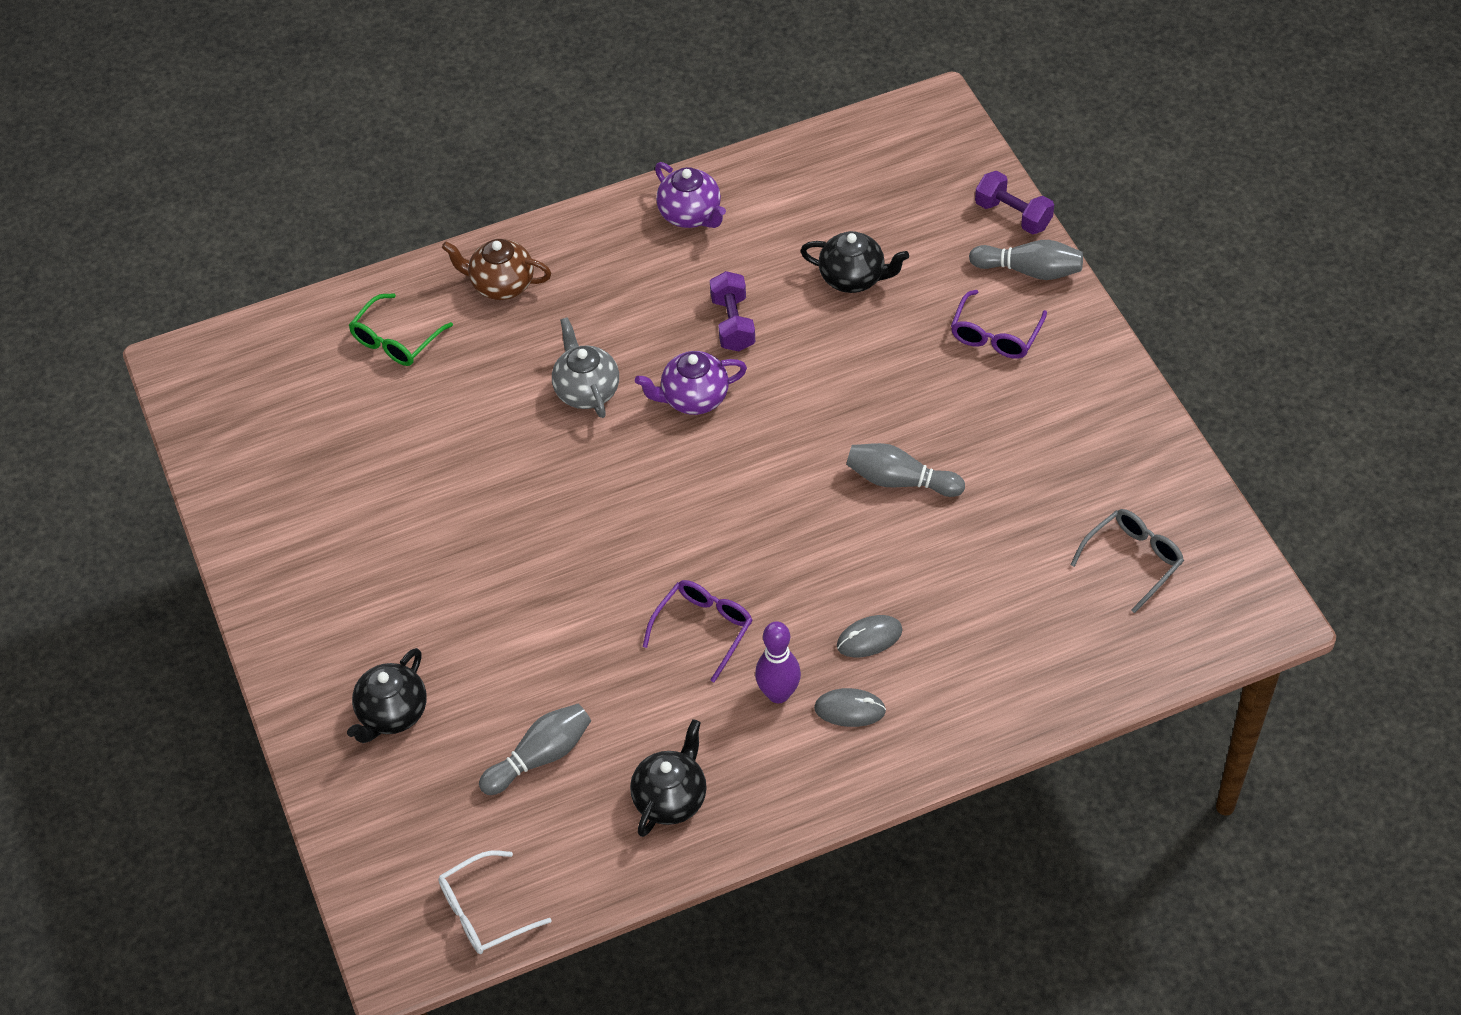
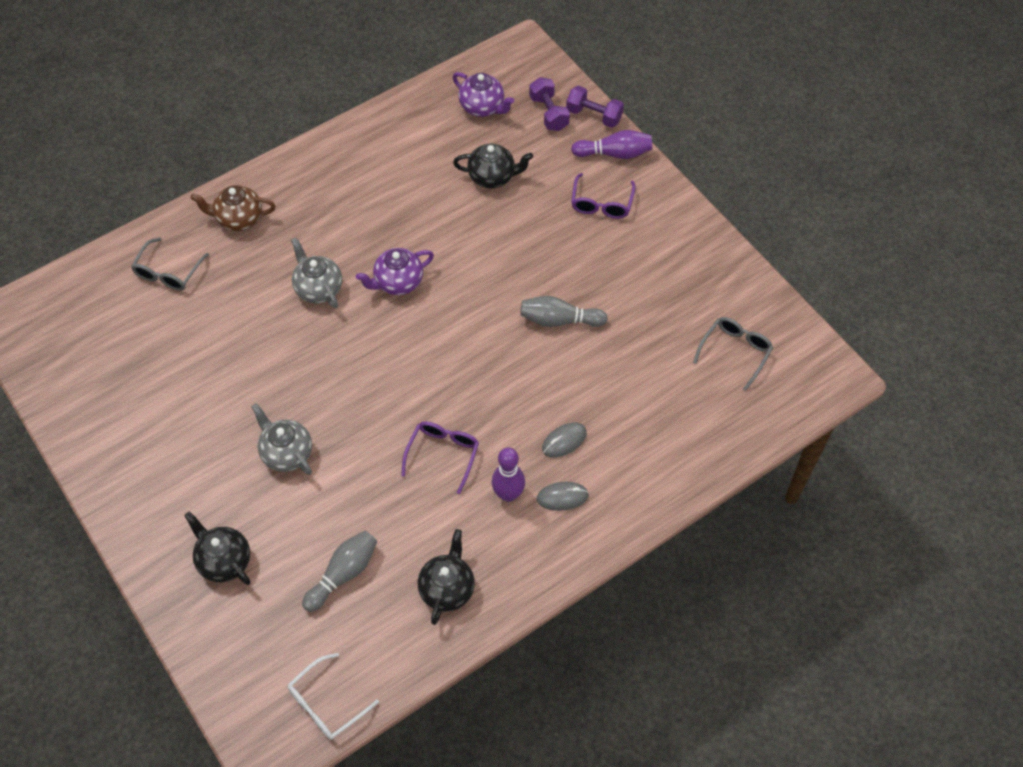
camera: 15 degrees left, 5 degrees up
(392, 714) = (224, 561): black teapot -> black teapot turned 120 degrees clockwise
(396, 340) = (168, 272): green glasses -> grey glasses
(500, 594) = (286, 453): none -> grey teapot
(691, 215) = (366, 147): purple teapot -> purple teapot (483, 107)
(733, 323) = (414, 223): purple dumbbell -> purple dumbbell (548, 113)
(1029, 270) = (614, 153): grey bowling pin -> purple bowling pin

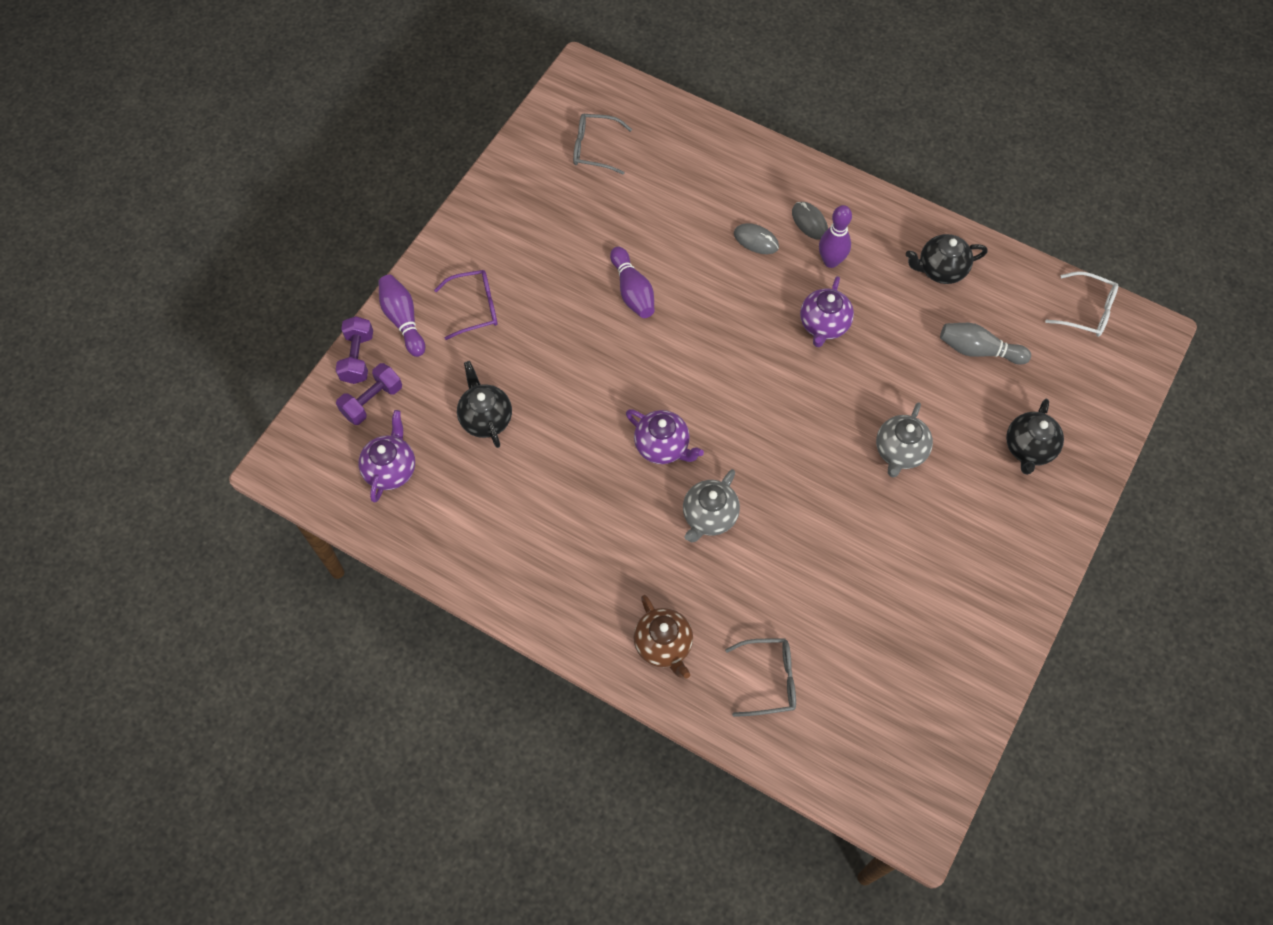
camera: 115 degrees left, 5 degrees up
(443, 454) = (823, 325): purple glasses -> purple teapot
(559, 320) = (632, 291): grey bowling pin -> purple bowling pin

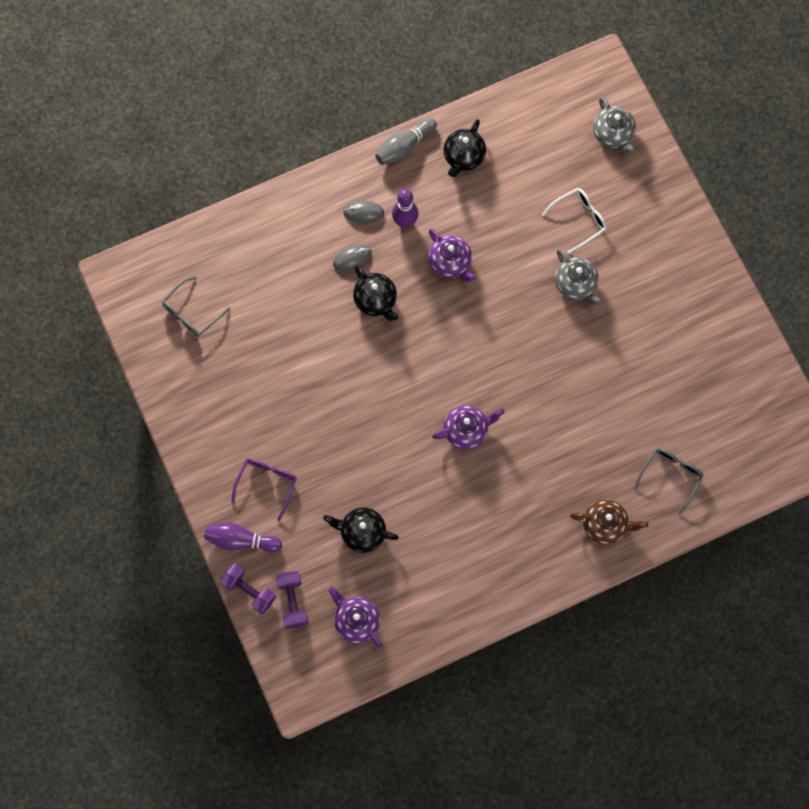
camera: 55 degrees left, 10 degrees up
(632, 291) = (332, 368): purple bowling pin -> none
(709, 517) = (537, 436): grey teapot -> grey teapot (613, 135)
(978, 350) = (539, 180): grey bowling pin -> grey bowling pin (404, 147)
(1028, 449) = (628, 205): black teapot -> black teapot (376, 300)
(1087, 311) = (560, 92): white glasses -> white glasses (579, 220)

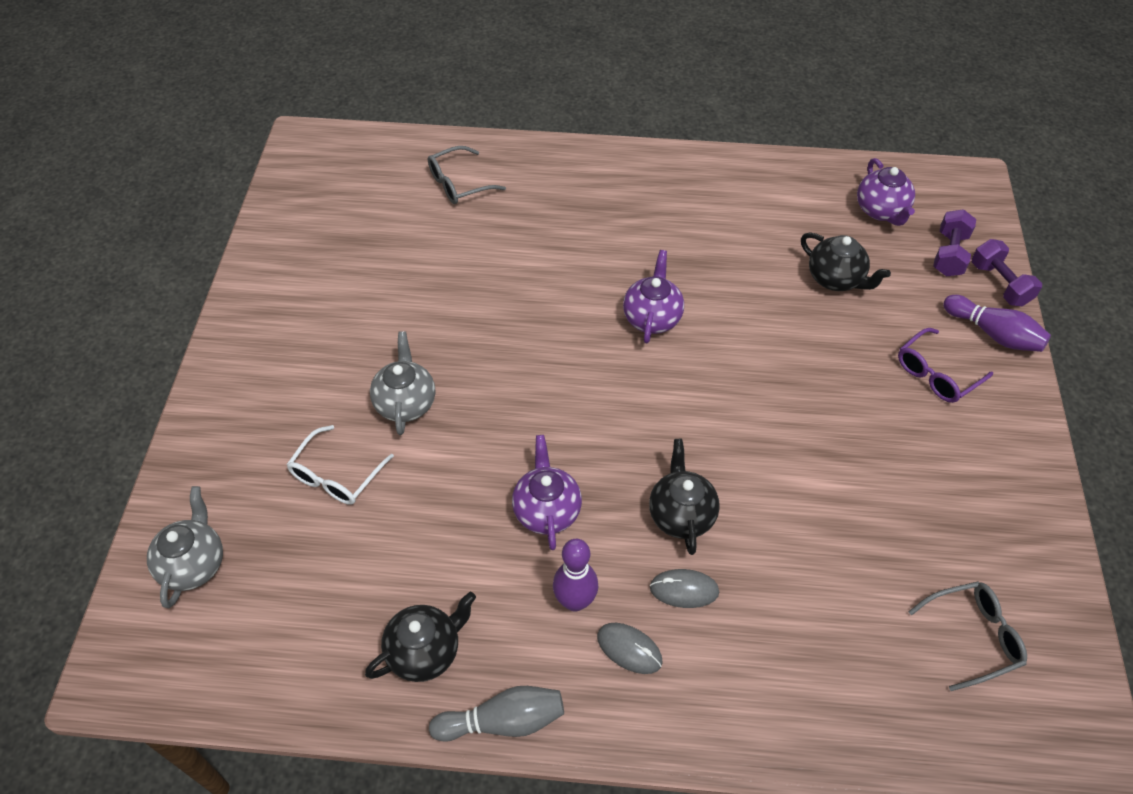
camera: 150 degrees left, 20 degrees down
(466, 430) = (652, 317): purple teapot -> purple teapot turned 90 degrees clockwise
(579, 220) = (336, 476): white glasses -> white glasses turned 60 degrees counterclockwise
(605, 525) = (559, 176): brown teapot -> none

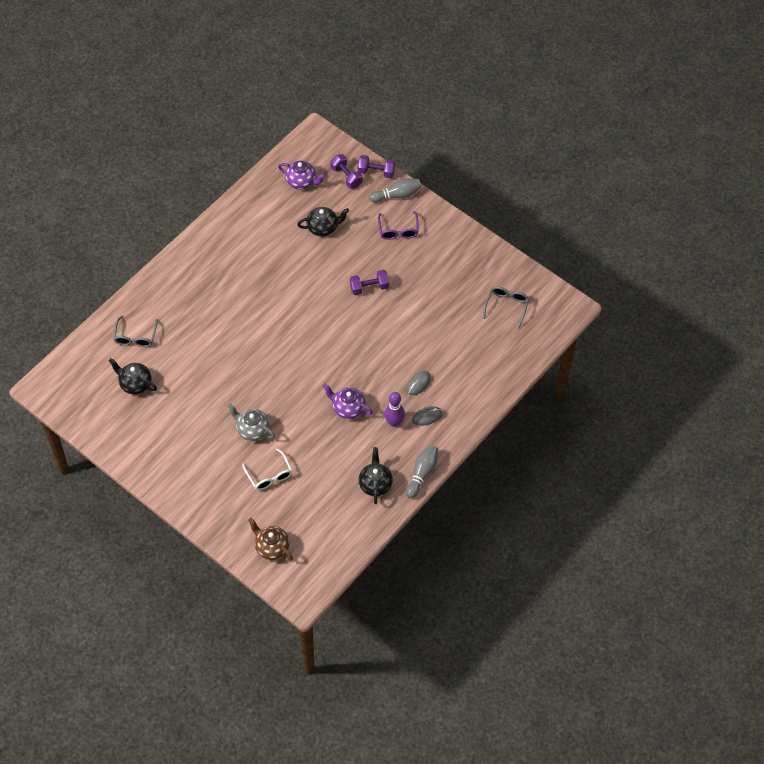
camera: 55 degrees left, 5 degrees up
(194, 564) = (271, 547): grey teapot -> brown teapot
(652, 317) = (285, 310): purple teapot -> none
(681, 514) = (387, 363): black teapot -> black teapot (135, 384)
(796, 399) = (369, 287): none -> purple dumbbell
(993, 334) = (397, 195): purple bowling pin -> grey bowling pin

